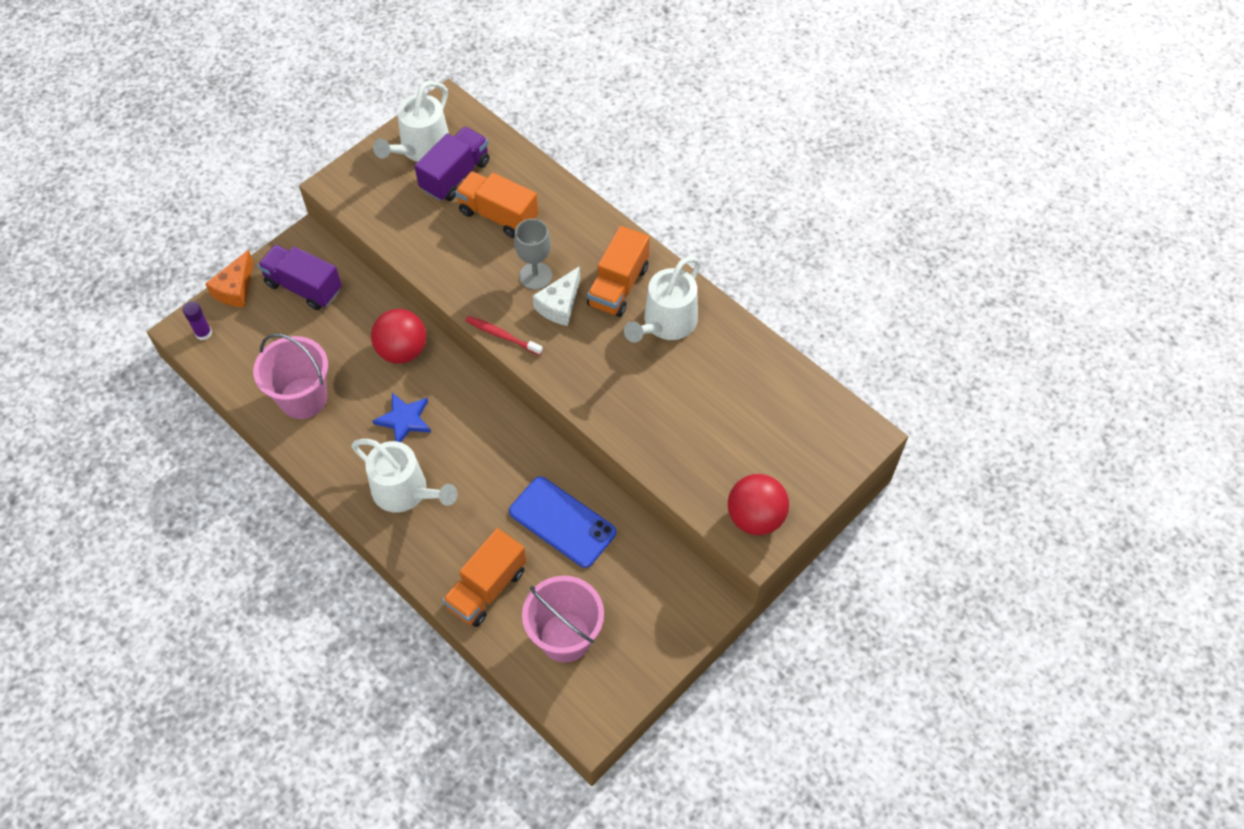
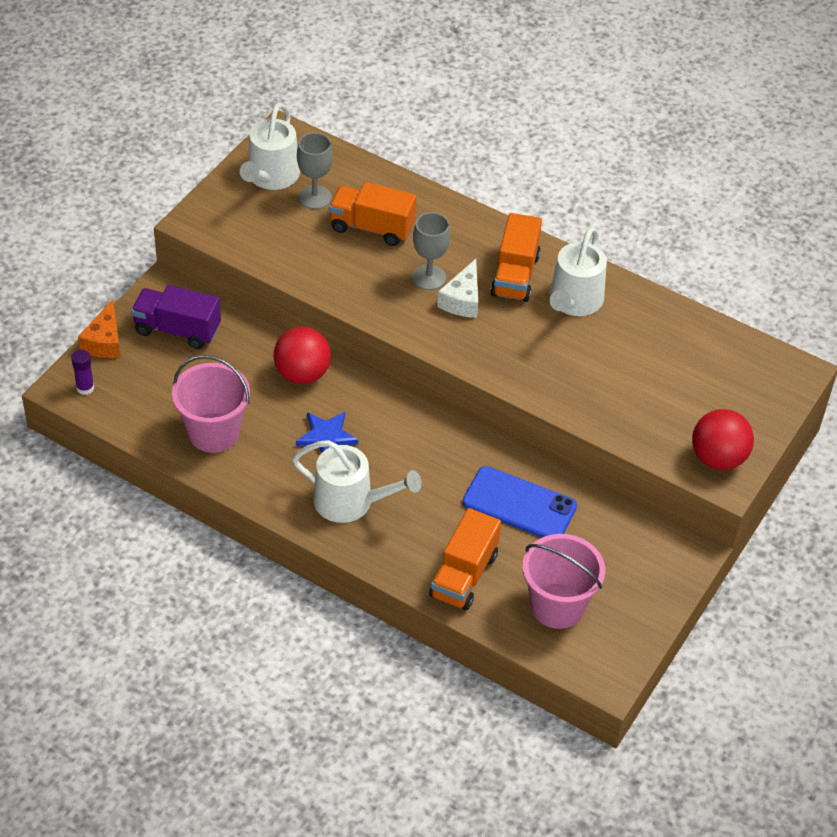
camera: 15 degrees left, 10 degrees down
(455, 176) = (315, 197): purple truck -> grey goblet
(502, 336) = (414, 335): red toothbrush -> none

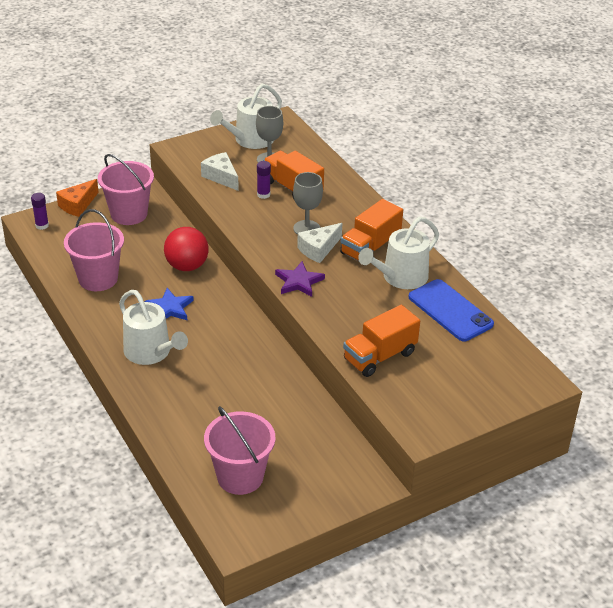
camera: 30 degrees right, 10 degrees down
(177, 330) = (129, 214): purple truck -> pink bucket
(278, 243) = (221, 177): none -> white cheese
(346, 249) = (263, 195): none -> purple glue stick
(464, 575) = (189, 429): orange truck -> orange truck (379, 356)
(473, 351) = (299, 282): none -> purple star
(519, 504) = (269, 400): blue phone -> blue phone (450, 310)
(718, 458) = (428, 415): red ball -> none

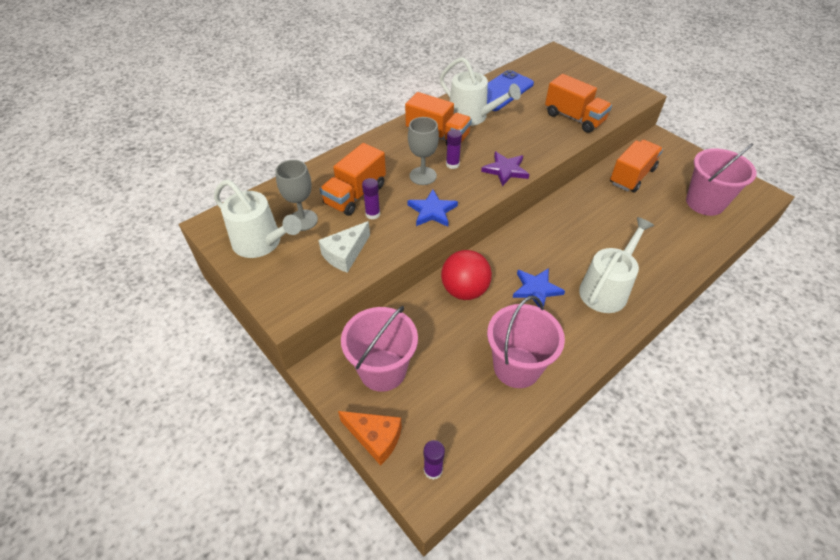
camera: 100 degrees left, 10 degrees up
(255, 227) = (432, 211): none -> blue star
(306, 428) = (632, 176): none -> orange truck
(318, 249) = (452, 164): white cheese -> purple glue stick

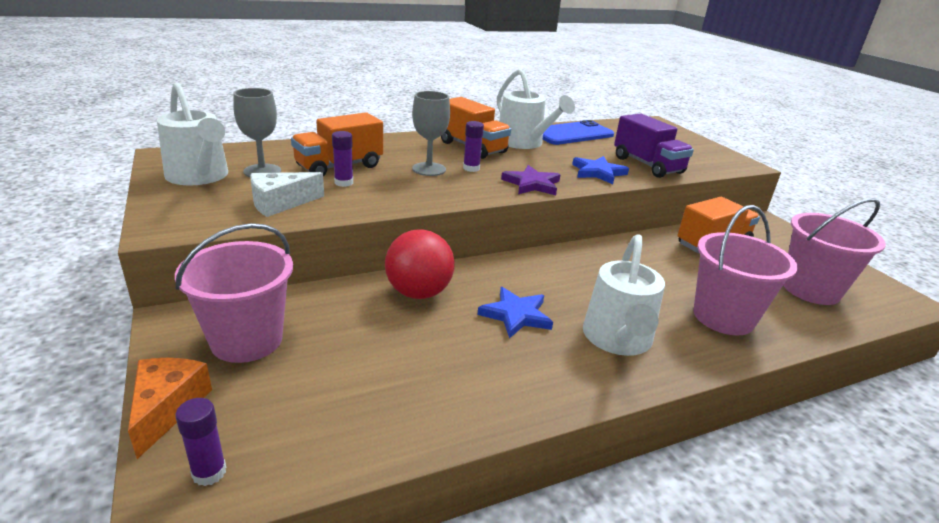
camera: 15 degrees right, 20 degrees down
(375, 438) = (167, 408): orange cheese -> orange cheese turned 135 degrees counterclockwise
(432, 211) = (415, 194): blue star -> blue star (598, 172)
(516, 367) = (430, 387): pink bucket -> pink bucket (723, 317)
(574, 118) = (647, 165): orange truck -> purple truck
(606, 289) = (618, 339): white watering can -> white watering can turned 135 degrees clockwise

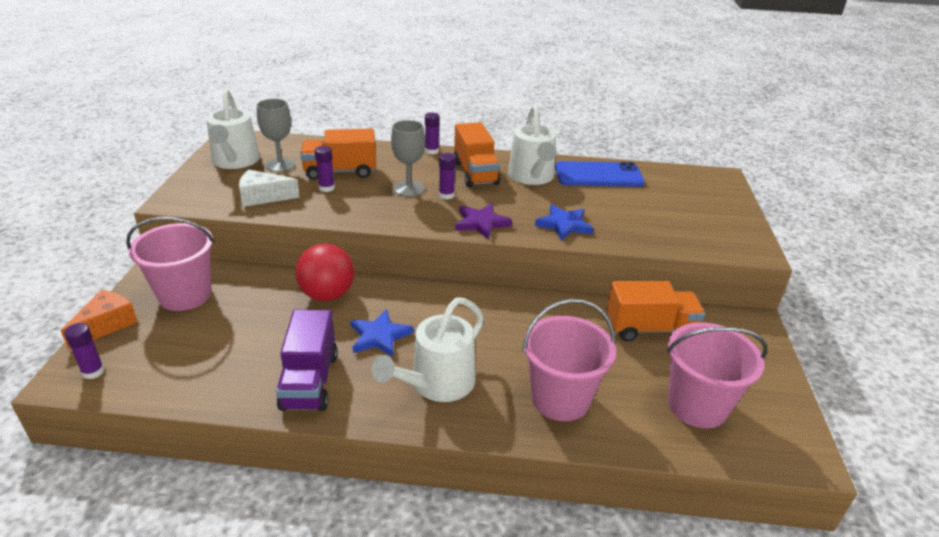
camera: 30 degrees right, 5 degrees up
(409, 137) = (432, 151): none -> purple glue stick
(647, 165) = (631, 228): purple truck -> purple truck (310, 381)

